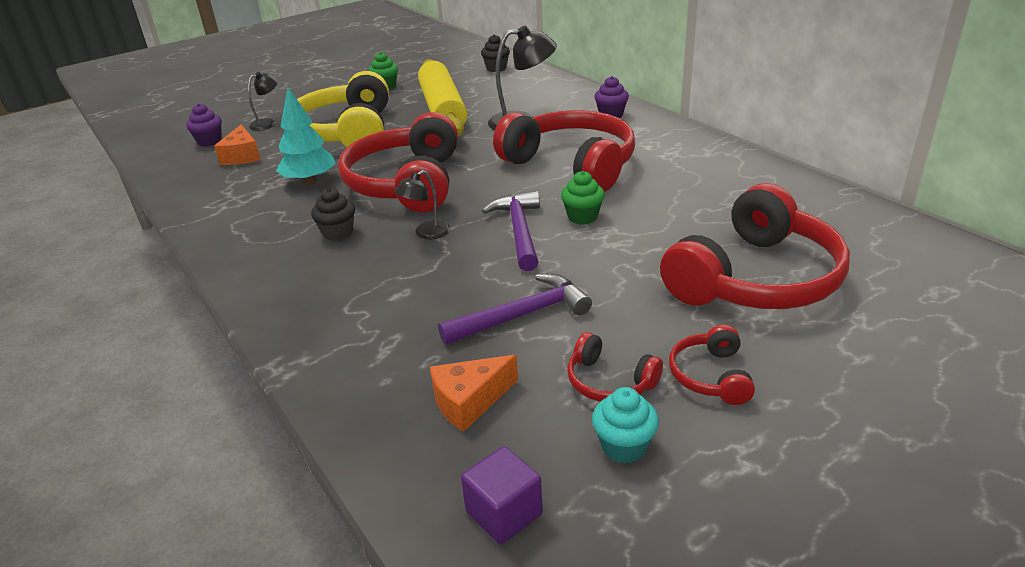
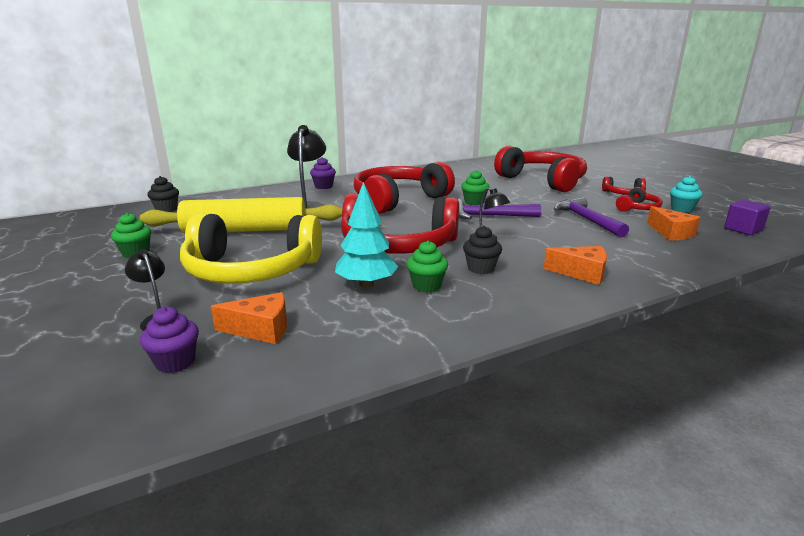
camera: 85 degrees left, 10 degrees down
(301, 208) = (426, 286): none -> green cupcake
(316, 297) = (581, 273): none -> orange cheese

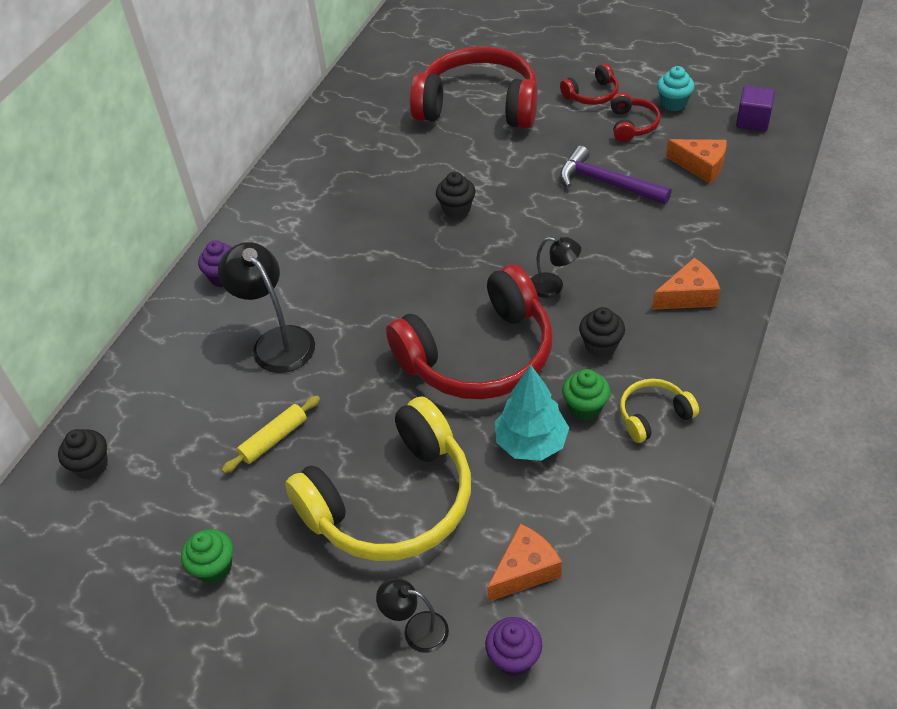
camera: 35 degrees left, 25 degrees up
(245, 230) = (274, 439): yellow rolling pin -> yellow rolling pin, size x0.43
(398, 200) = (365, 256): red headphones -> none
(469, 308) = (653, 415): none -> yellow headphones
(474, 202) = (456, 209): green cupcake -> black cupcake
(489, 216) = (506, 234): purple hammer -> none

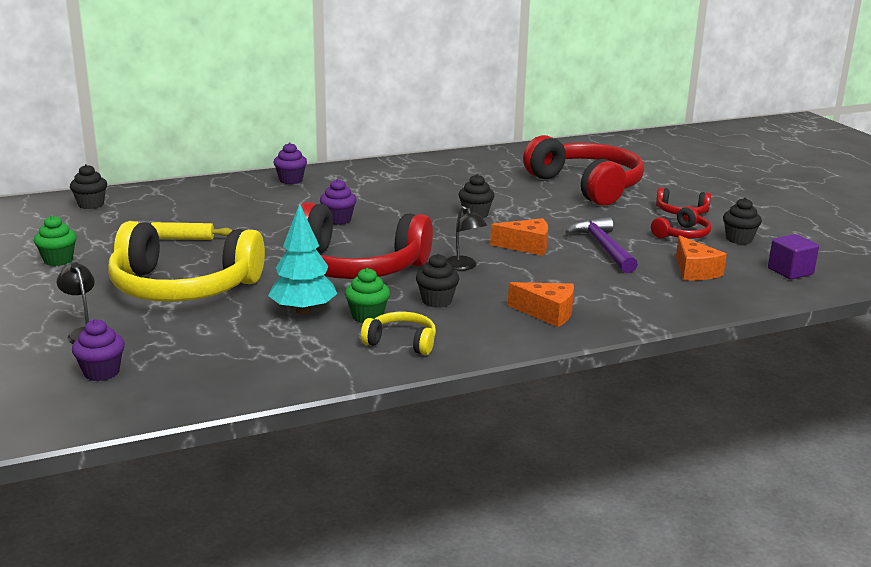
camera: 40 degrees right, 25 degrees down
(277, 341) = (263, 211): black lamp -> none
(362, 303) = (338, 220): none -> purple cupcake
(525, 570) = (184, 349): orange cheese -> orange cheese (526, 246)
(673, 103) = (739, 239): turquoise cupcake -> black cupcake

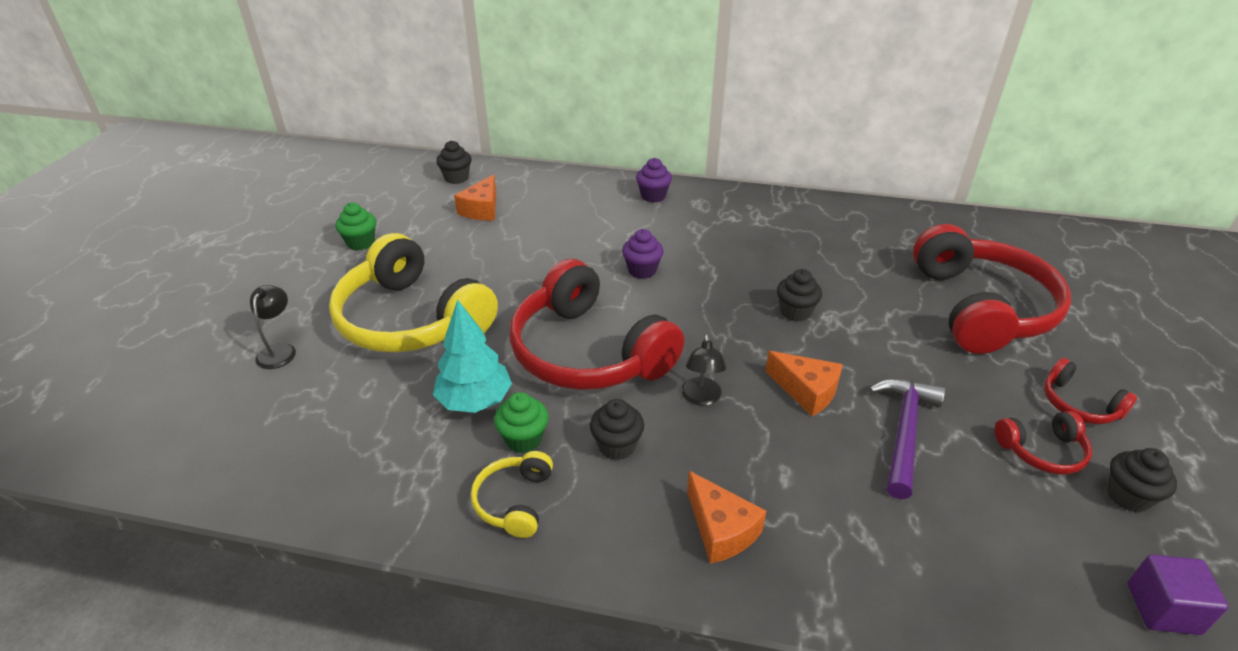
camera: 35 degrees right, 15 degrees up
(101, 372) = (234, 413): purple cupcake -> none
(182, 238) = (480, 249): yellow rolling pin -> none
(401, 342) = (514, 501): yellow headphones -> yellow headphones turned 135 degrees counterclockwise
(694, 271) = (999, 537): orange cheese -> orange cheese (482, 209)

